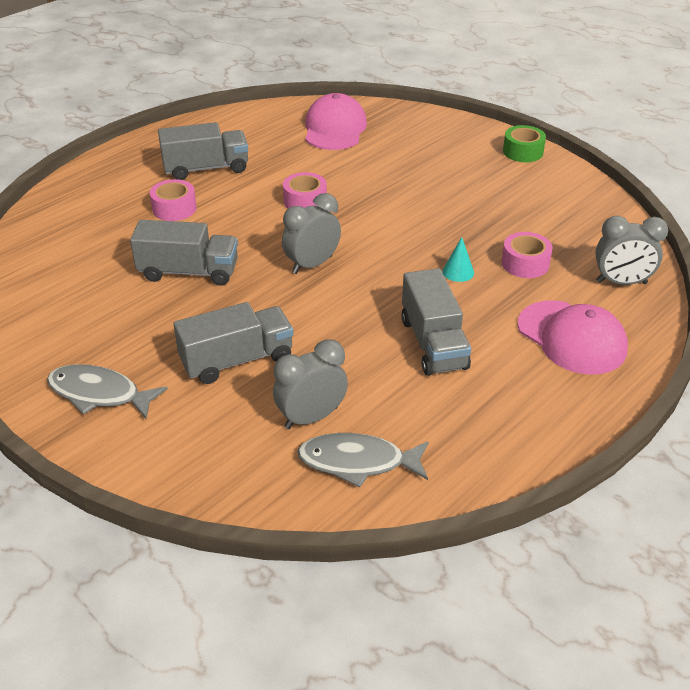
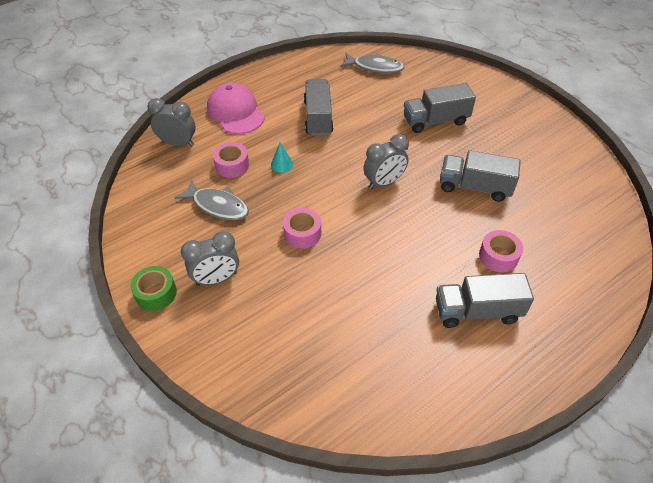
camera: 170 degrees left, 10 degrees up
(99, 394) = (512, 111): grey fish -> grey fish (218, 206)
(305, 201) = (382, 250): pink tape -> pink tape (302, 233)
(311, 417) = (395, 87): grey clock -> grey clock (216, 279)
(335, 129) = (336, 366): pink cap -> none

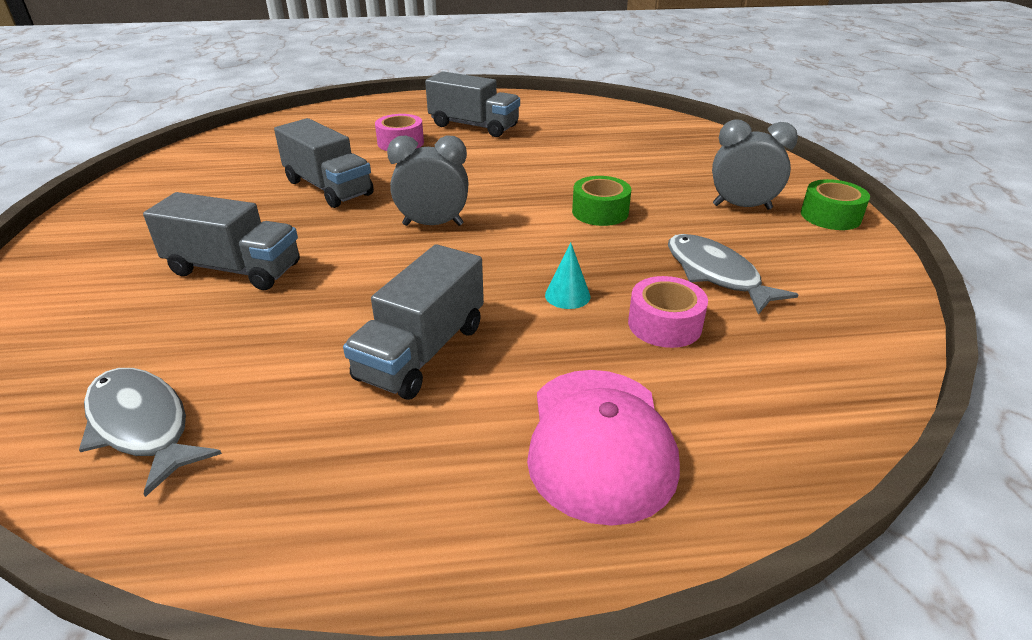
camera: 150 degrees left, 15 degrees down
(178, 143) = (779, 413): grey clock -> none
(302, 233) = (600, 212): pink tape -> green tape

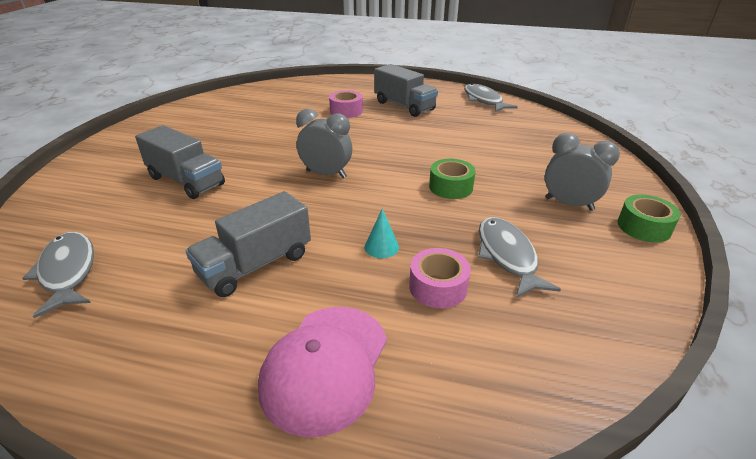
camera: 20 degrees right, 0 degrees up
(328, 188) = (278, 136): grey truck -> none
(568, 106) = (484, 100): none -> grey fish

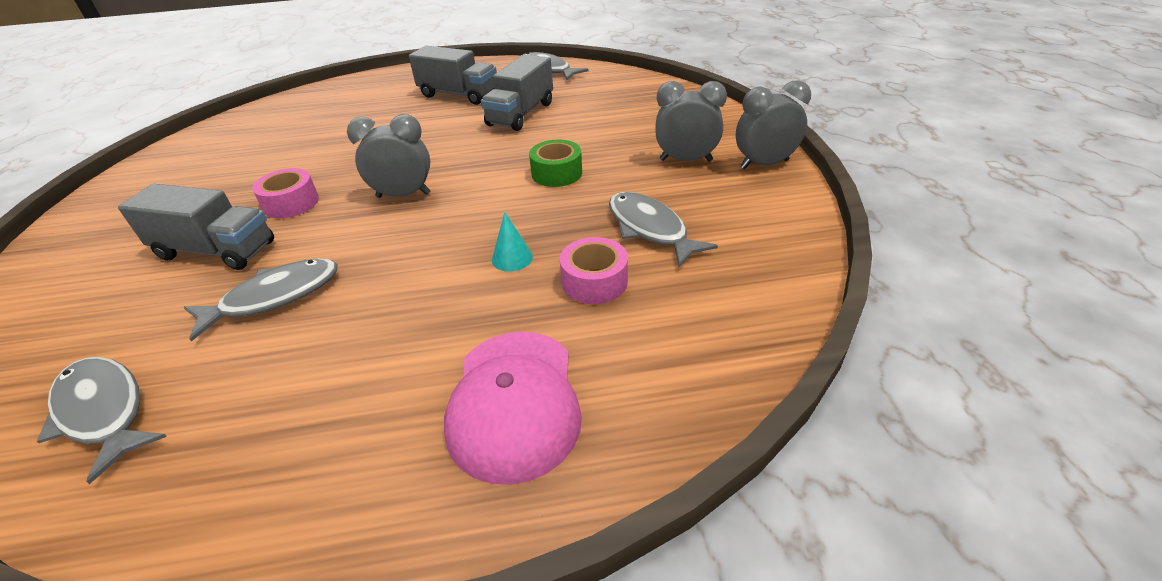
camera: 20 degrees left, 5 degrees up
(204, 225) = (274, 297): none -> grey fish
(255, 265) = (370, 322): grey truck -> grey truck (521, 114)
(346, 111) = (389, 115): pink tape -> pink tape (291, 203)
(644, 227) = (764, 164): green tape -> grey clock

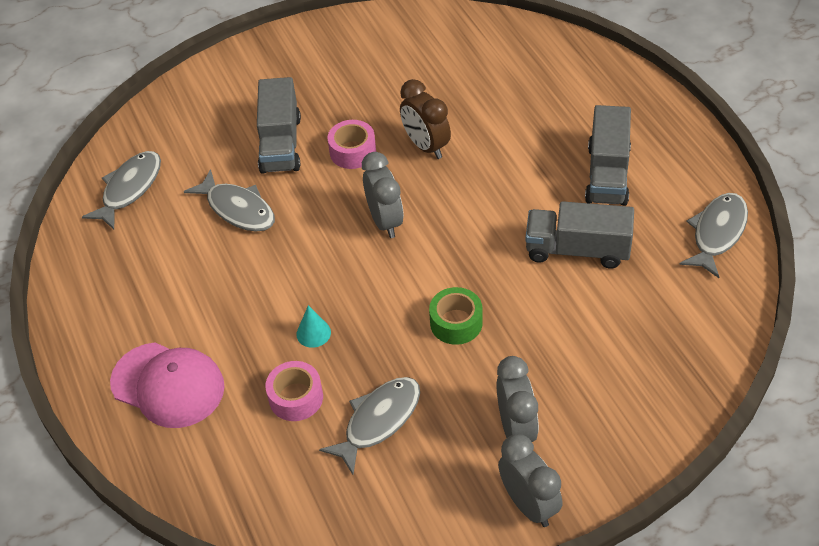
camera: 75 degrees right, 10 degrees up
(336, 162) = (426, 146): none -> brown clock
(514, 402) = (168, 385): pink cap -> pink cap turned 135 degrees counterclockwise

